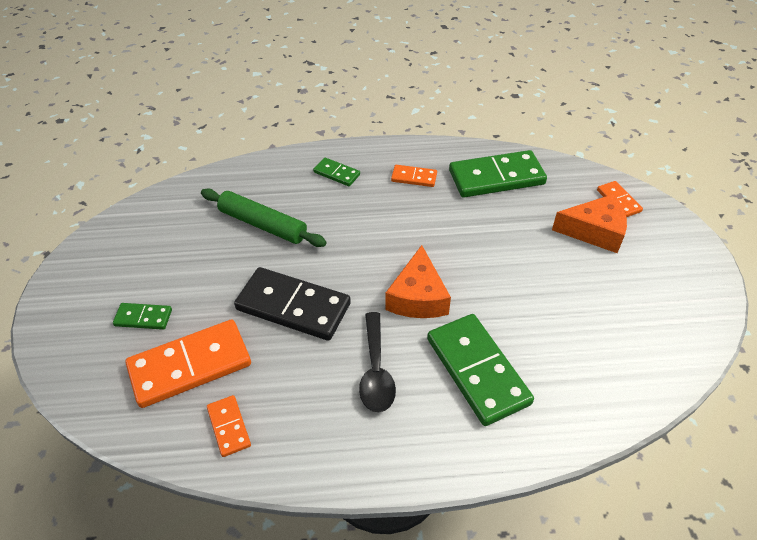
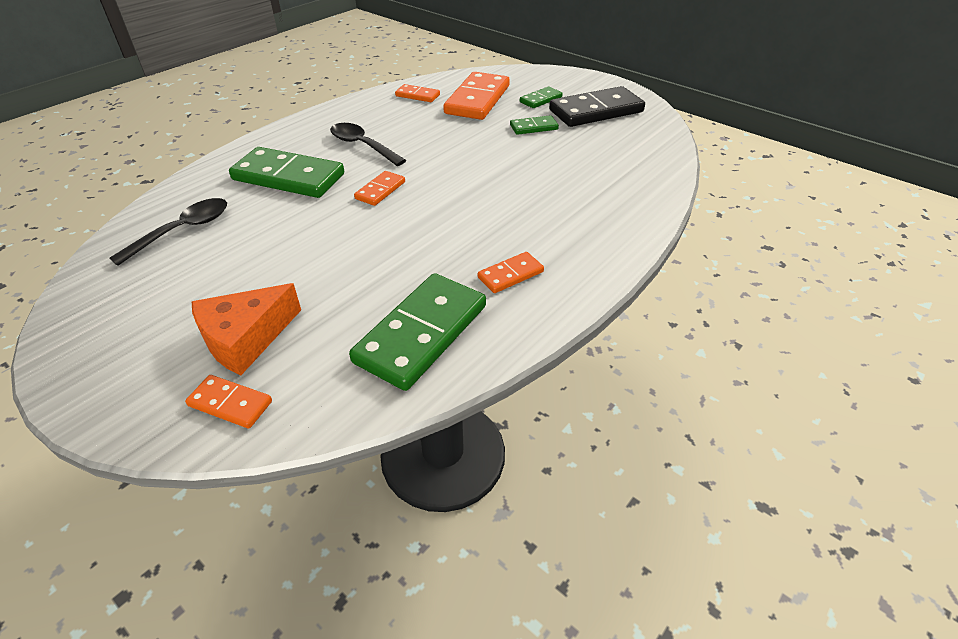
camera: 135 degrees right, 5 degrees down
(263, 224) = (568, 167): green rolling pin -> none
(293, 306) = (463, 143): black domino -> black domino (596, 111)
(337, 173) = (586, 233): green domino -> green domino (533, 127)
(418, 297) = (380, 190): orange cheese -> orange domino
(603, 358) = (183, 230): none -> black spoon

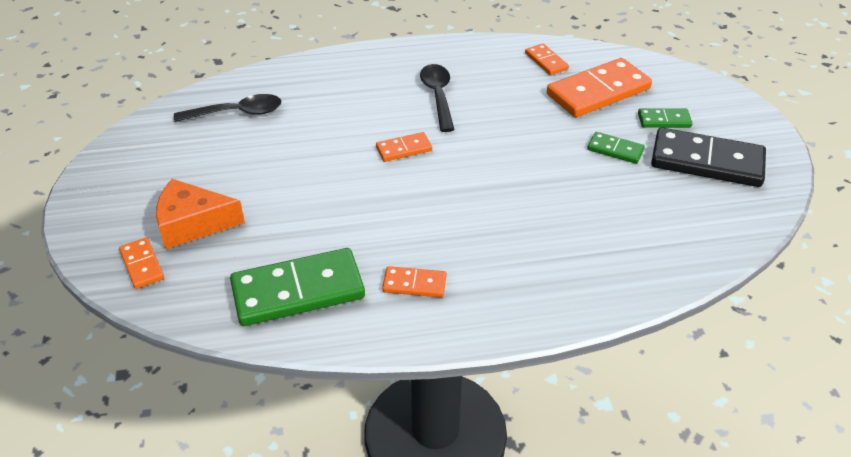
camera: 40 degrees right, 0 degrees up
(288, 177) = (350, 100): green domino -> none

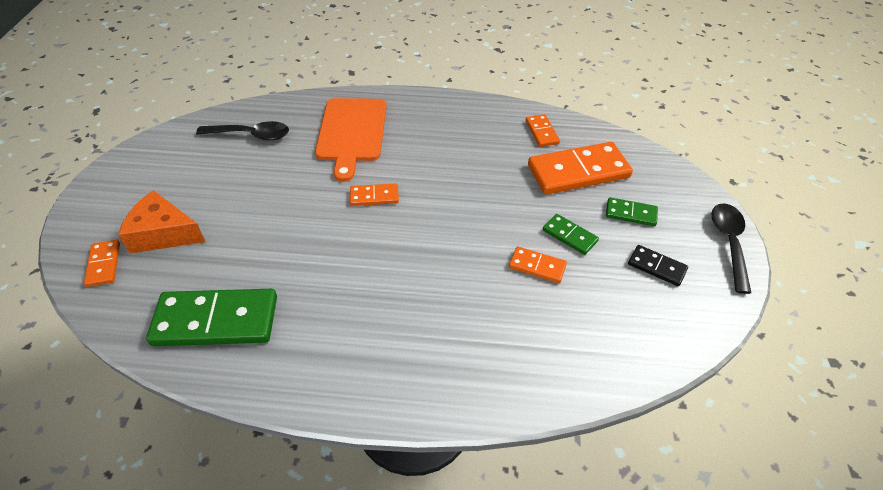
camera: 15 degrees right, 5 degrees up
(348, 93) = (352, 133): none -> orange cutting board
(414, 284) = (320, 338): orange domino -> orange domino (537, 266)
(438, 96) = (428, 149): black spoon -> black spoon (729, 243)
(707, 162) = (656, 267): black domino -> black domino, size x0.49

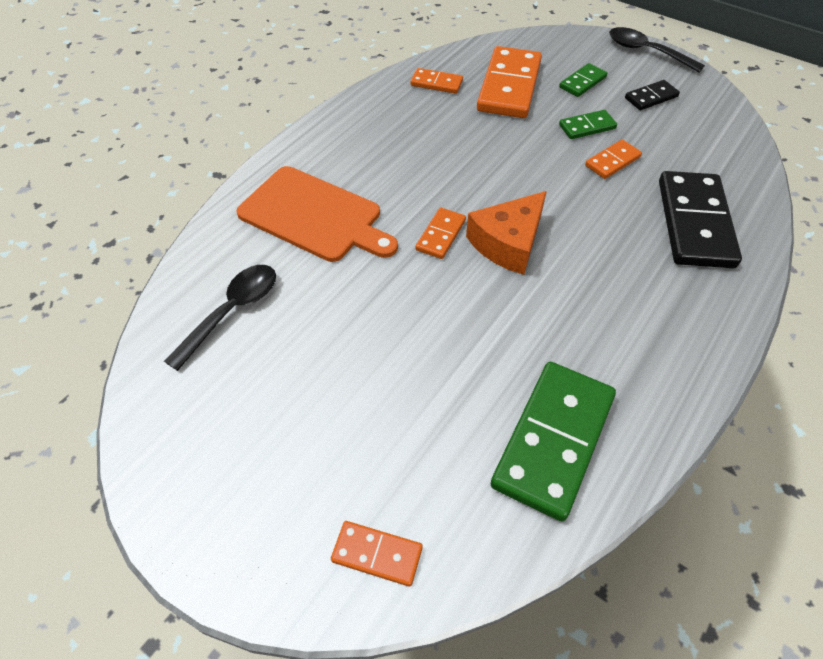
camera: 60 degrees left, 5 degrees up
(163, 233) = (361, 463): orange cheese -> orange cheese (508, 243)
(500, 347) = (694, 223): none -> black domino

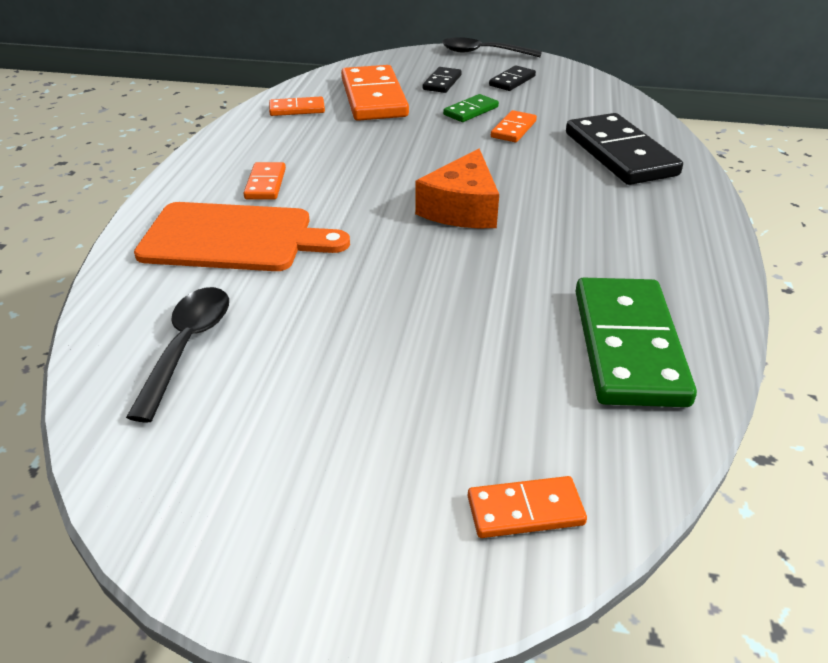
camera: 25 degrees left, 15 degrees down
(441, 235) = (388, 219): orange domino -> orange domino (266, 184)
(582, 82) = (442, 82): green domino -> black domino

